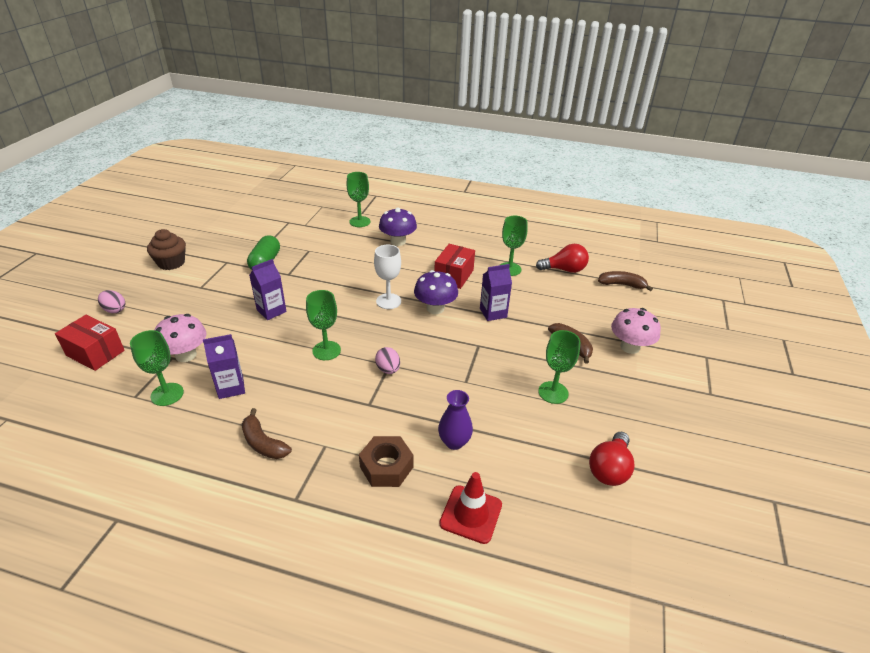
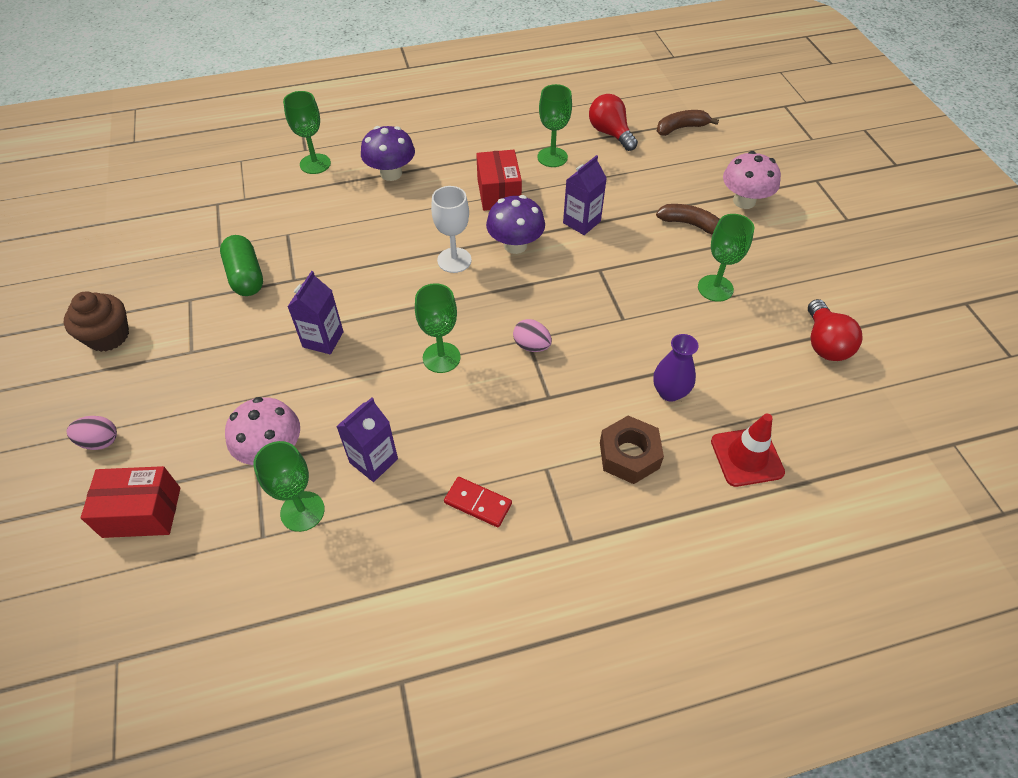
camera: 30 degrees left, 15 degrees up
(263, 443) = (478, 503): brown banana -> red domino
(564, 270) = (610, 133): red light bulb -> red light bulb turned 90 degrees counterclockwise

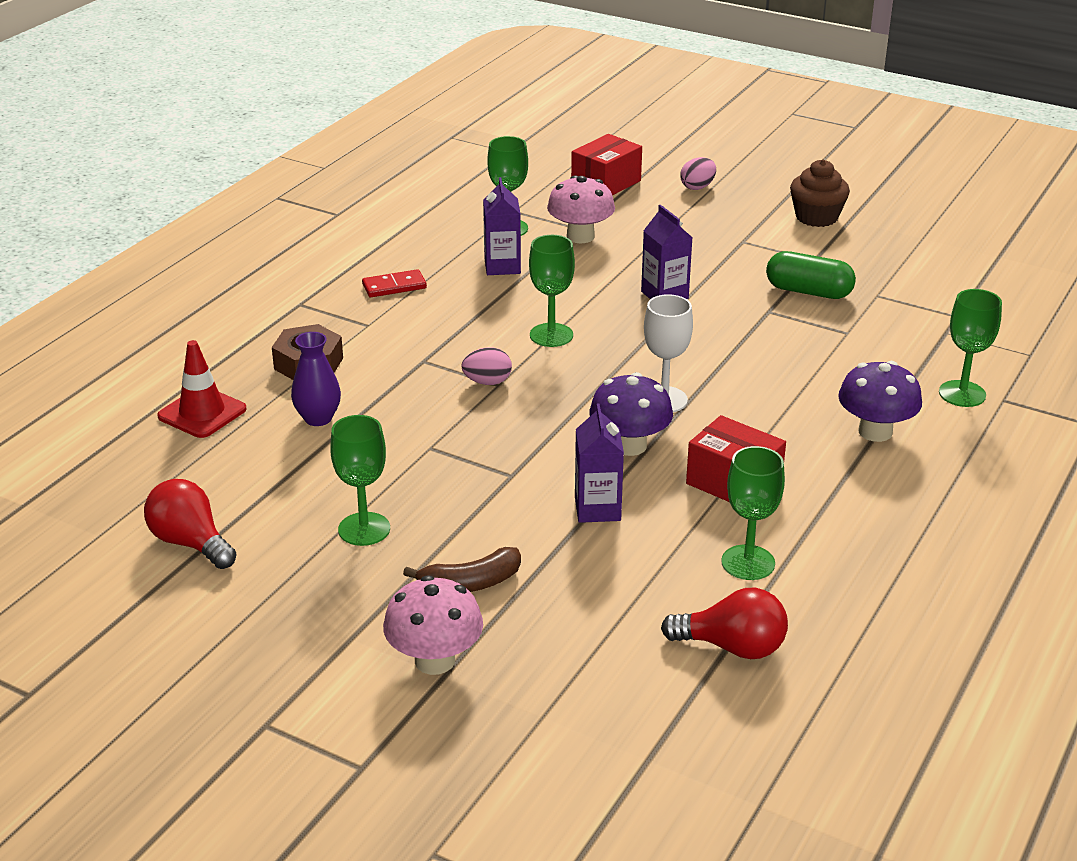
camera: 135 degrees right, 20 degrees down
(681, 128) = (651, 727): brown banana -> none

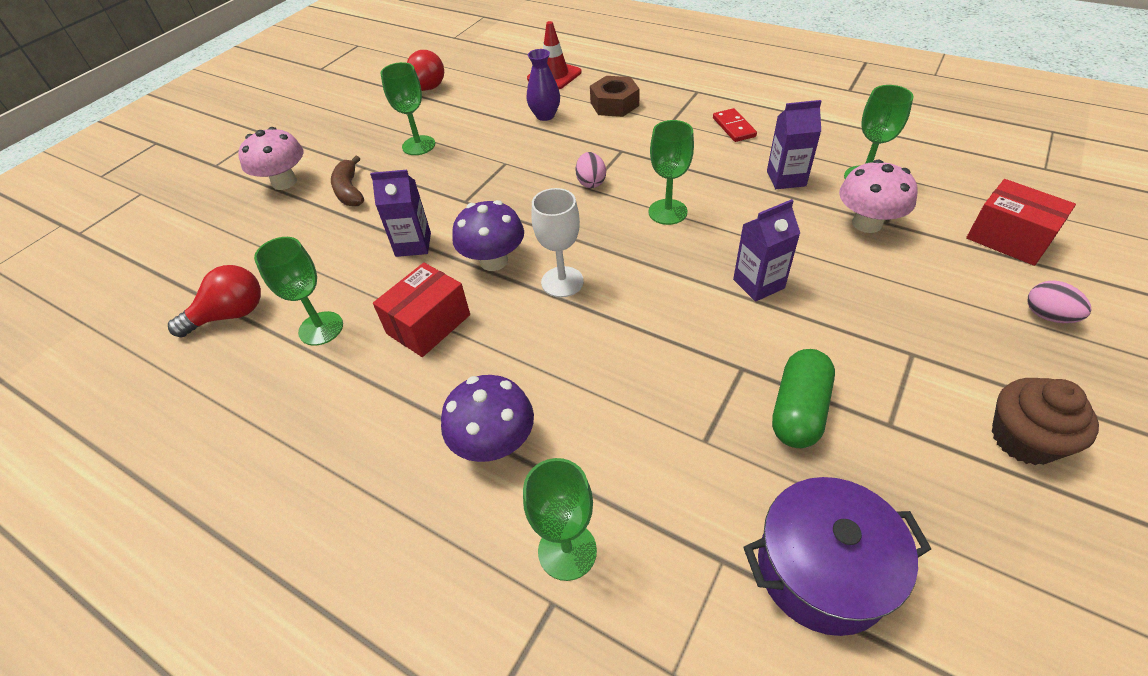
camera: 95 degrees right, 15 degrees up
(732, 647) = (231, 315): red light bulb -> red light bulb turned 135 degrees counterclockwise
(940, 298) = (822, 570): none -> purple pot

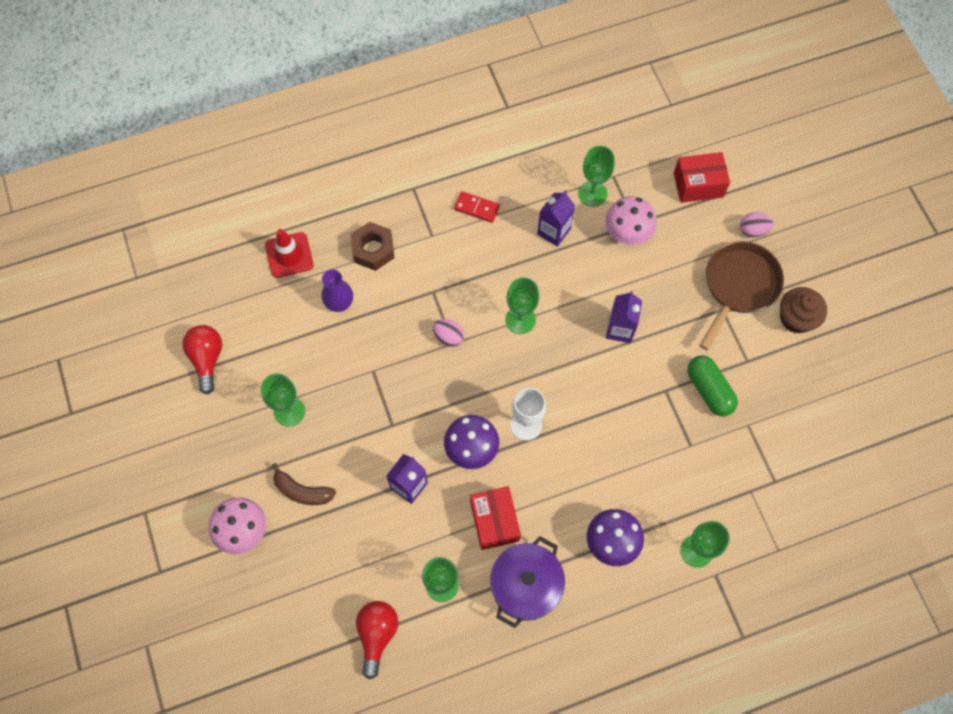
camera: 55 degrees left, 20 degrees up
(822, 570) = (784, 457): purple pot -> purple pot (526, 585)
(964, 349) = (738, 286): none -> brown pan

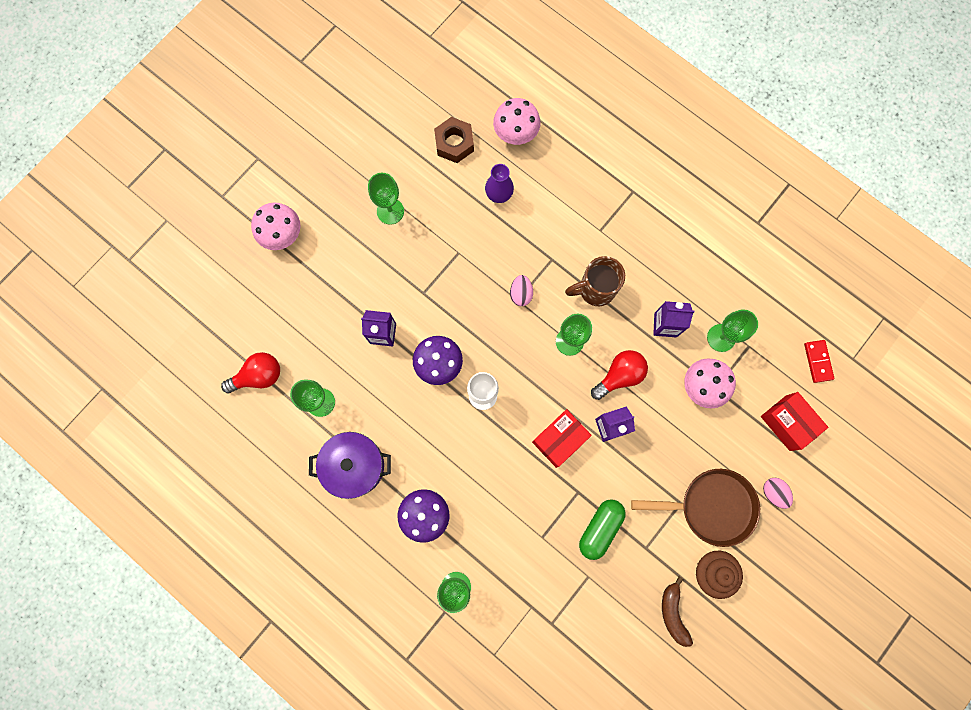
camera: 60 degrees right, 10 degrees up
(207, 359) = (396, 127): red light bulb -> red light bulb (619, 376)
(289, 255) = (515, 133): red traffic cone -> pink mushroom
(302, 491) = (335, 258): brown banana -> brown banana (673, 613)
(373, 250) = (559, 193): brown nut -> brown nut (454, 143)
(476, 208) = (647, 251): red domino -> red domino (817, 361)
(485, 271) = (595, 289): none -> brown mug
(494, 521) = (391, 414): red box -> red box (559, 439)

